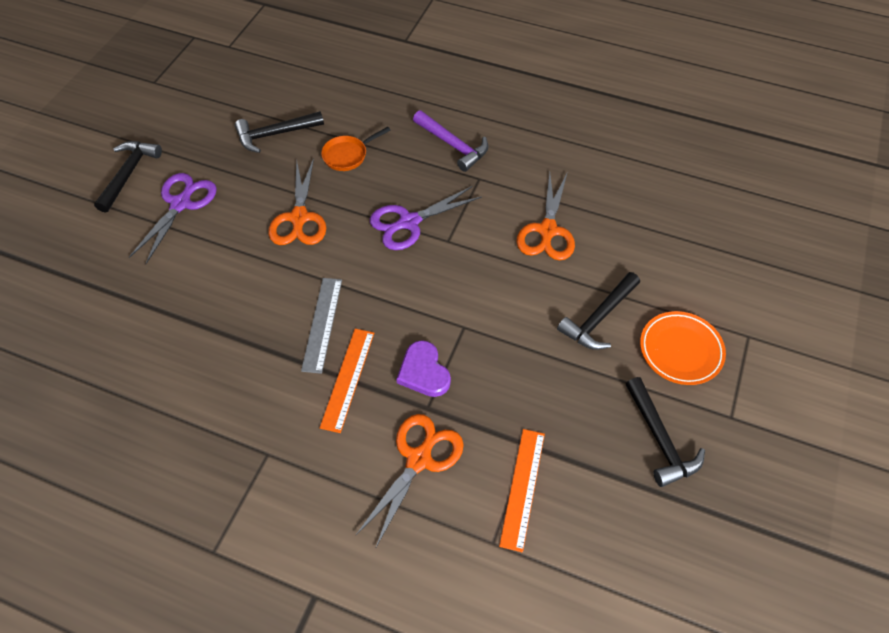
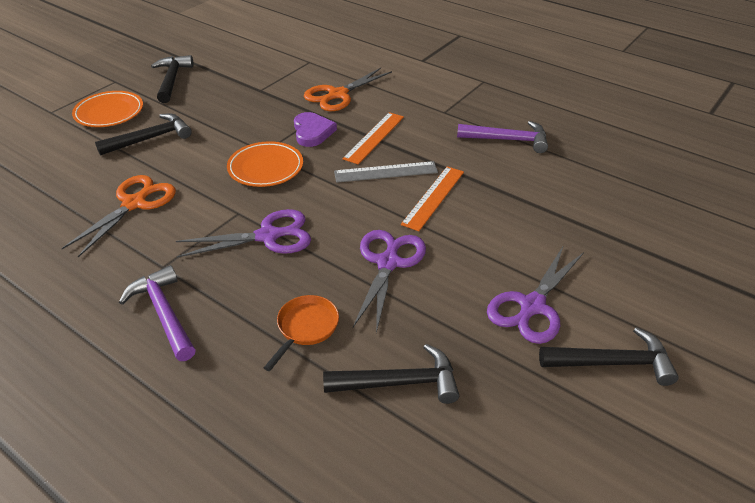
camera: 165 degrees left, 15 degrees down
(128, 174) = (613, 362): black hammer -> black hammer turned 120 degrees counterclockwise
(185, 412) = (508, 140): none -> purple hammer
(299, 218) = (388, 263): orange scissors -> purple scissors
(322, 324) = (386, 172): grey ruler -> grey ruler turned 60 degrees clockwise
(348, 155) = (305, 328): orange pan -> orange pan turned 45 degrees counterclockwise
(450, 301) = (265, 168): none -> orange plate
(523, 488) = (277, 75): orange ruler -> orange ruler (433, 197)

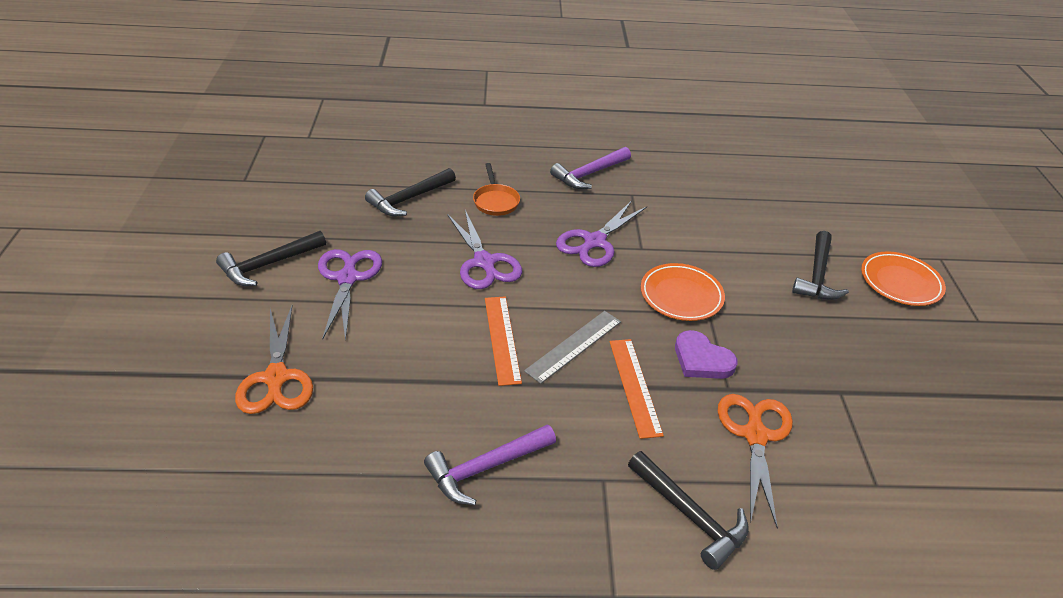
camera: 140 degrees right, 0 degrees up
(134, 203) = (722, 220): orange scissors -> orange scissors (276, 378)
(164, 313) = (589, 174): purple hammer -> purple hammer turned 120 degrees clockwise
(172, 80) = (941, 354): black hammer -> black hammer (690, 515)

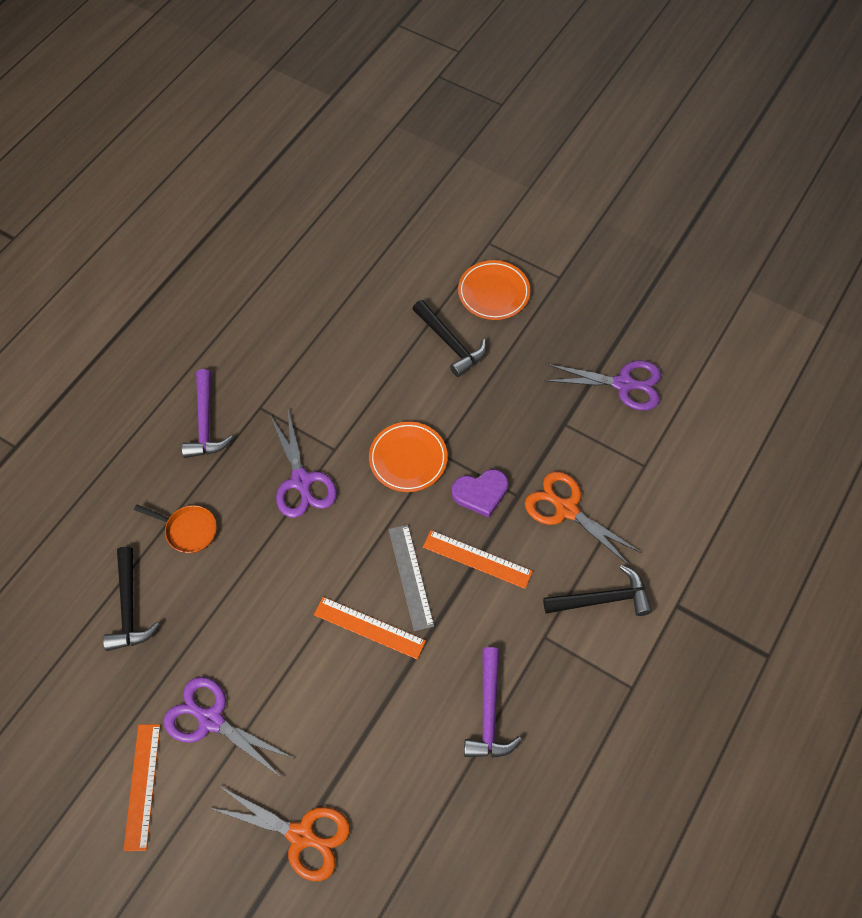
camera: 55 degrees left, 20 degrees up
(268, 265) = (143, 786): black hammer -> orange ruler
(484, 262) = (267, 589): purple scissors -> purple scissors (623, 384)

